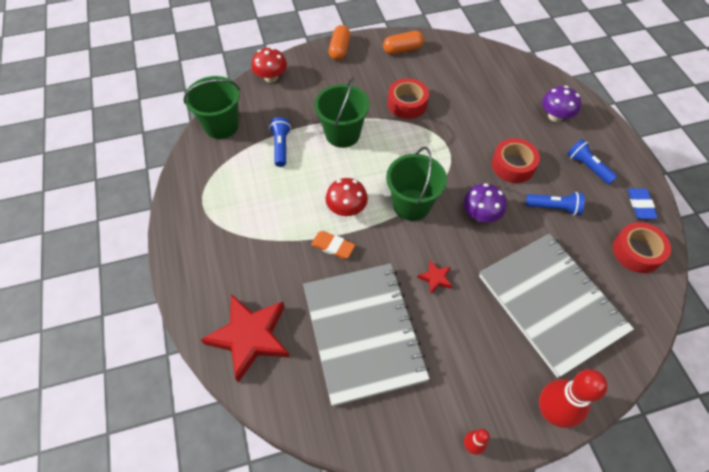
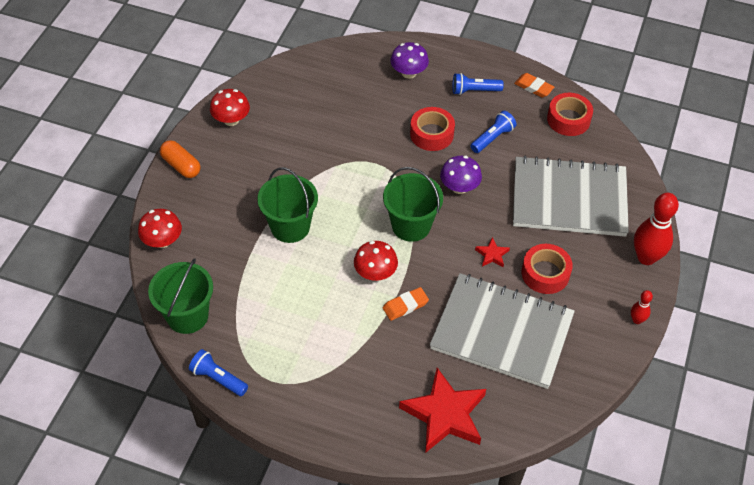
camera: 55 degrees left, 5 degrees down
(281, 146) = (260, 282): blue flashlight -> blue flashlight (218, 378)
(402, 49) = (231, 120): orange capsule -> red mushroom
(407, 104) = (300, 159): red tape -> red tape (545, 273)
(640, 205) = (533, 87): blue eraser -> orange eraser

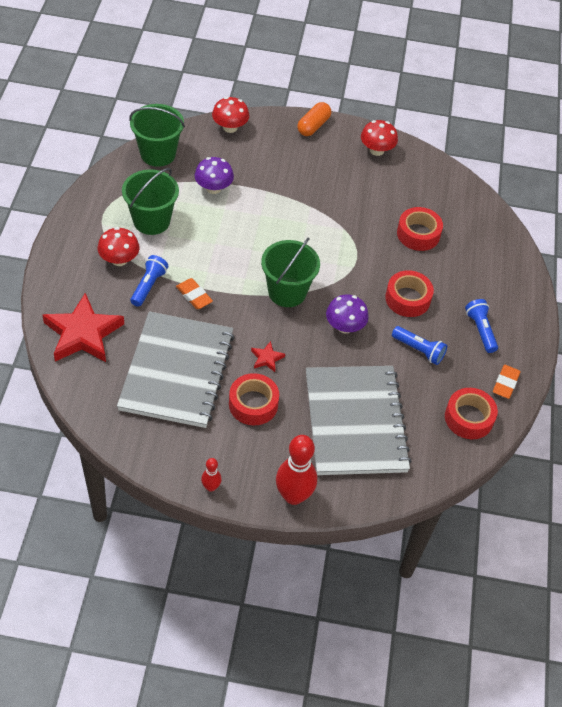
camera: 75 degrees right, 0 degrees up
(218, 378) = (100, 181): blue flashlight -> blue flashlight (148, 286)
(290, 227) = (264, 206): green bucket -> green bucket (151, 221)
(352, 110) = (418, 234): none -> red tape
(375, 273) = (226, 271): red mushroom -> red mushroom (119, 259)
(408, 73) = (485, 273): purple mushroom -> purple mushroom (213, 188)

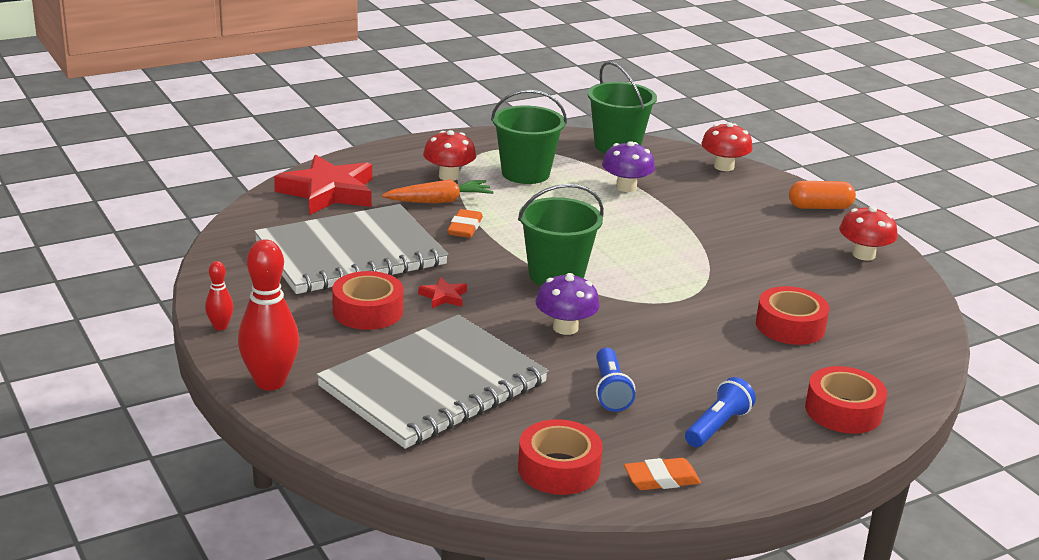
camera: 55 degrees right, 25 degrees down
(148, 286) = (439, 201): blue flashlight -> orange carrot
(407, 299) = (677, 354): red tape -> red tape (843, 411)

